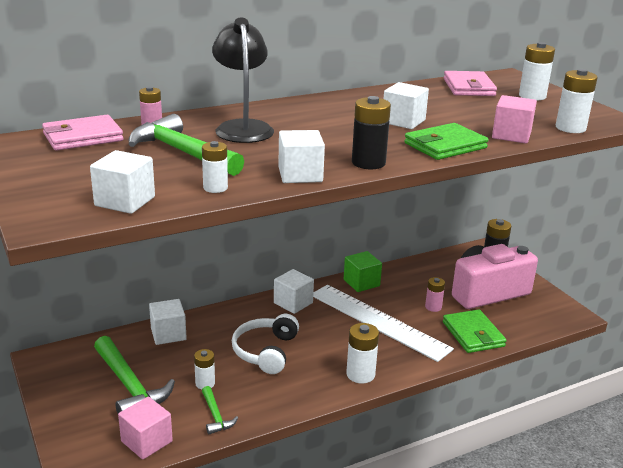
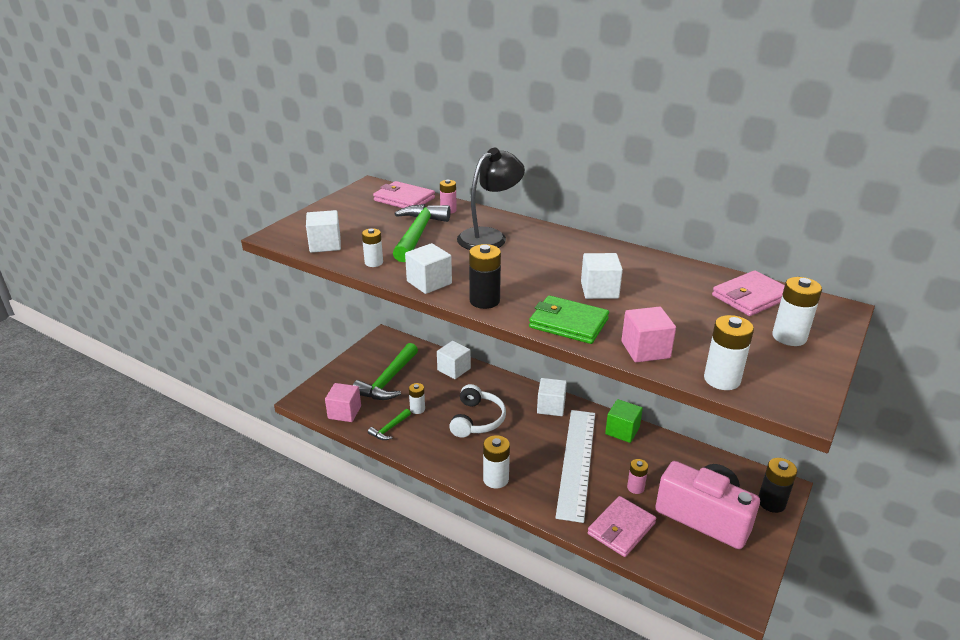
camera: 60 degrees right, 5 degrees up
(265, 351) = (477, 420): white headphones -> white headphones turned 120 degrees clockwise
(473, 334) = (621, 528): green wallet -> pink wallet

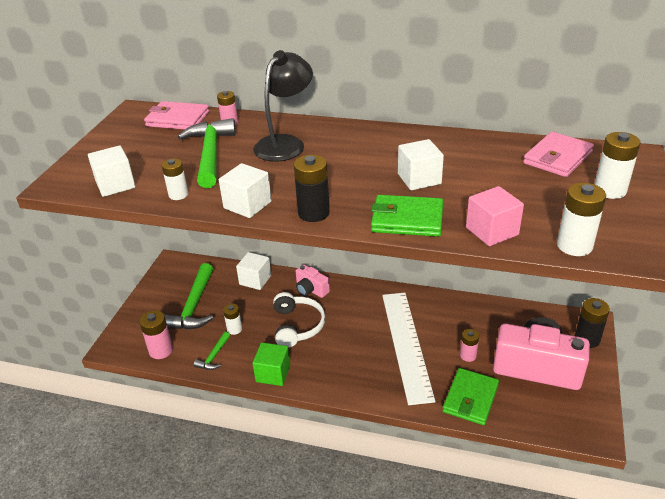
camera: 15 degrees left, 5 degrees up
(344, 412) = (161, 350): pink cube -> pink battery
(495, 479) = (338, 381): white battery -> none
(503, 390) = (311, 290): none -> pink camera
(551, 407) = (362, 296): white cube -> none
(621, 528) = (470, 398): pink wallet -> green wallet
(622, 431) = (435, 304): green cube -> green cube (273, 373)

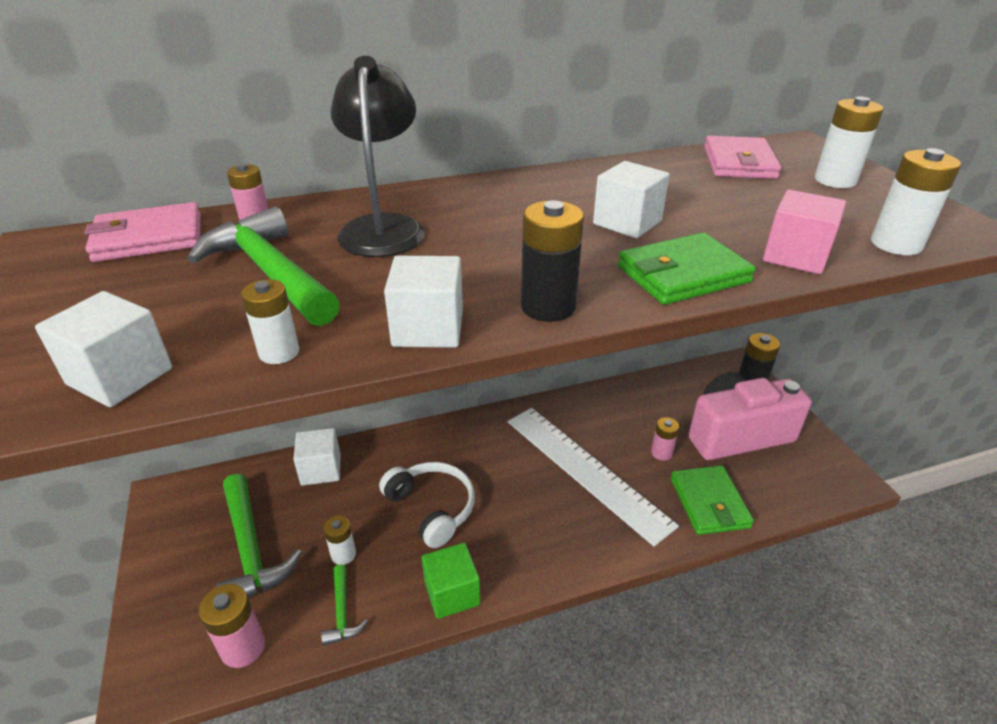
camera: 35 degrees left, 0 degrees up
(311, 290) = (411, 451): pink camera -> none

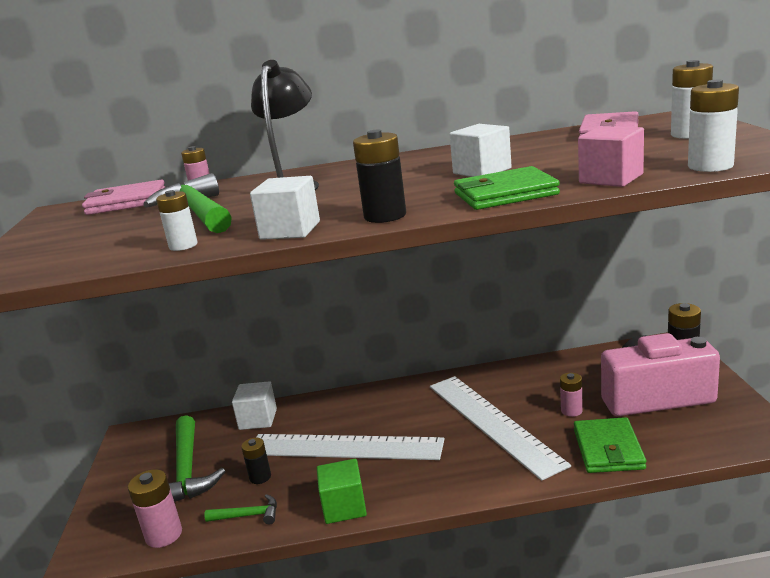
camera: 15 degrees right, 15 degrees down
(120, 376) = (79, 260): white cube -> none
(342, 612) = (248, 516): green hammer -> green hammer turned 90 degrees counterclockwise
(343, 554) = (260, 477): white battery -> black battery
(432, 508) = (344, 447): white headphones -> white ruler

